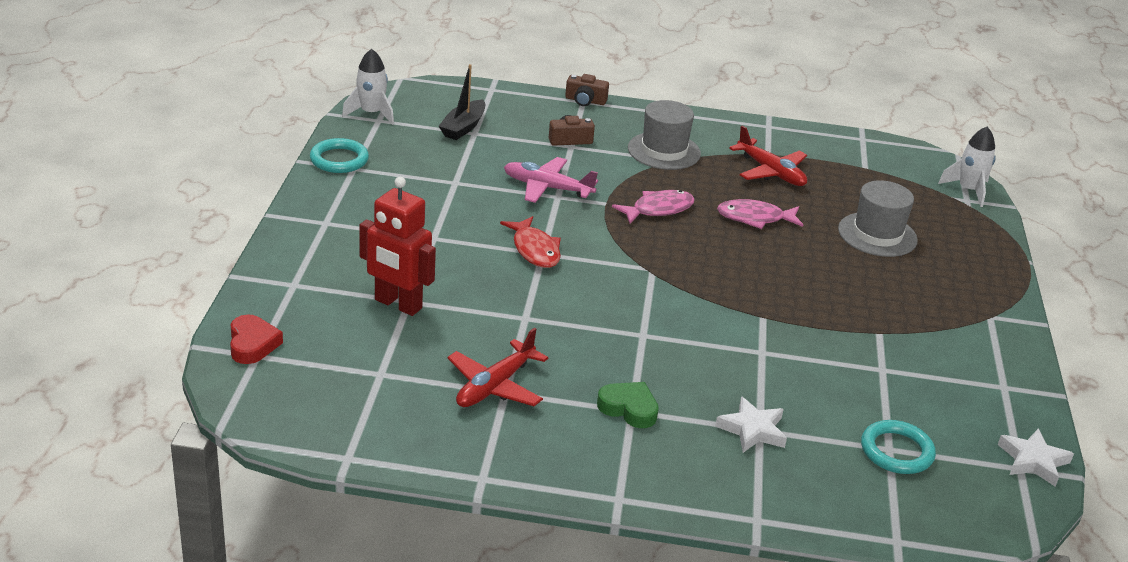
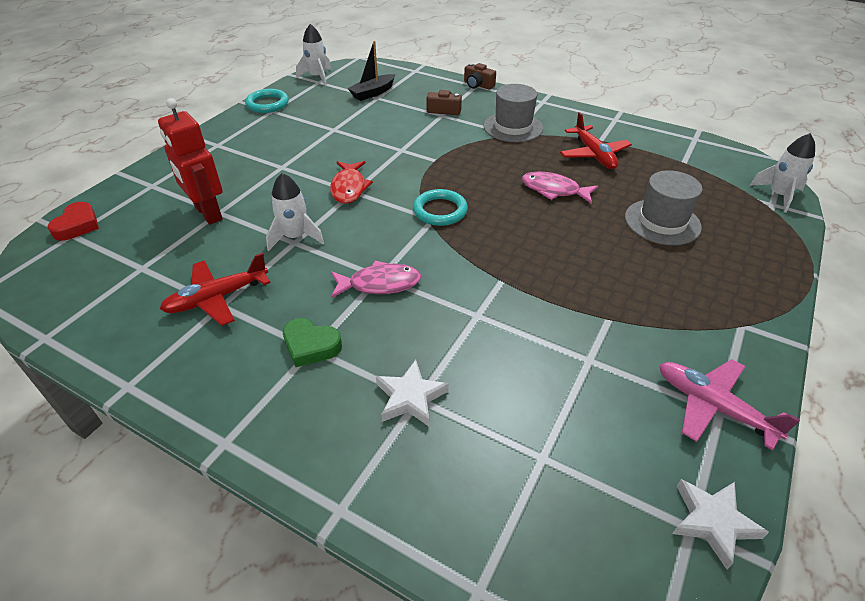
camera: 25 degrees right, 10 degrees up
(522, 312) = (295, 237): none -> white rocket
(547, 188) = (398, 142): pink plane -> pink plane (712, 406)
(629, 408) = (311, 346): green heart -> green heart turned 150 degrees clockwise
(658, 209) = (474, 171): pink fish -> pink fish (380, 284)
(896, 451) = (549, 463): turquoise ring -> turquoise ring (440, 211)

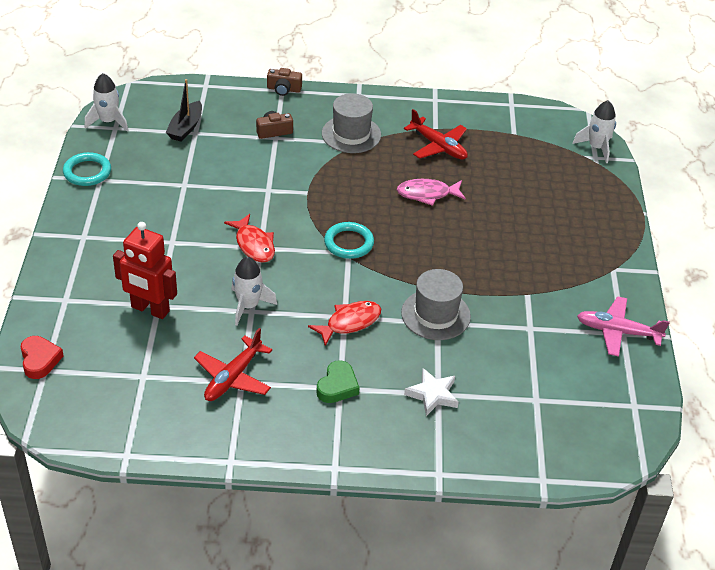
camera: 30 degrees left, 0 degrees up
(311, 346) = (337, 386): green heart -> green heart turned 60 degrees counterclockwise
(380, 284) = (350, 323): pink fish -> red fish
(662, 222) = (524, 200): grey hat -> grey hat (435, 314)
(713, 522) = (644, 398): white star -> none

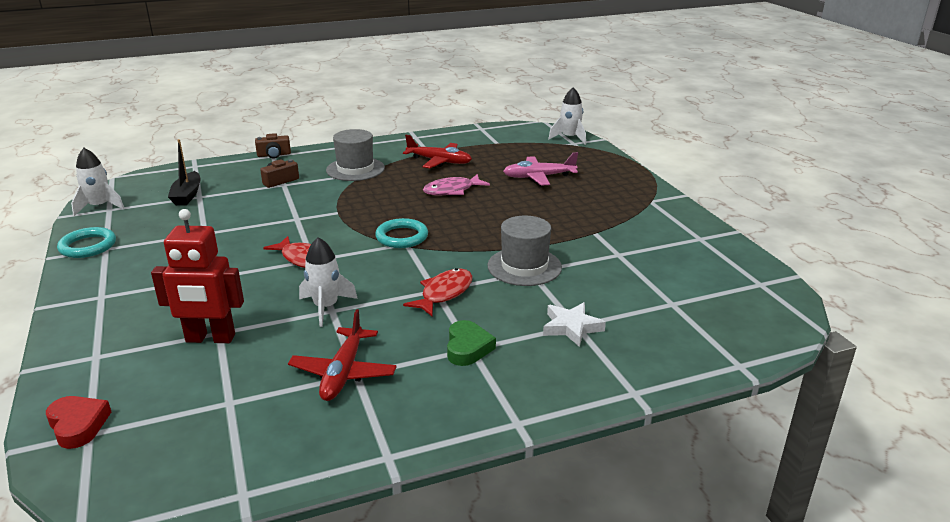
camera: 20 degrees left, 15 degrees down
(617, 332) = (694, 238): pink plane -> pink plane (538, 177)

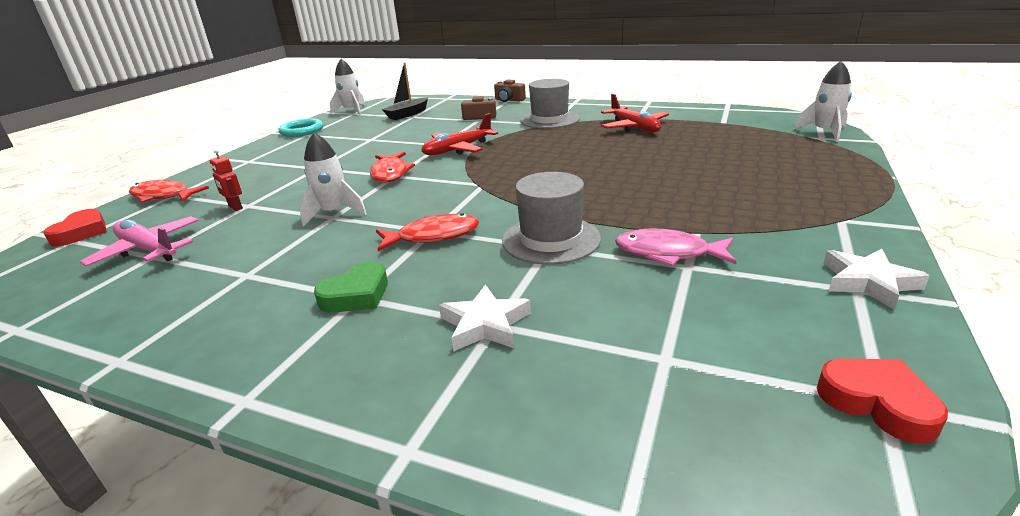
camera: 45 degrees right, 0 degrees up
(86, 362) = (163, 196): none -> red fish
(210, 338) = (235, 207): red robot -> red robot, size x0.46
(343, 373) = (241, 269): red plane -> red plane (458, 149)
(402, 237) = (489, 178): turquoise ring -> none
(452, 190) = (603, 152): pink fish -> pink fish (668, 253)
(538, 177) = (719, 160): pink plane -> pink plane (148, 250)
(700, 233) = (868, 282): none -> white star
(759, 285) = (877, 403): none -> red heart

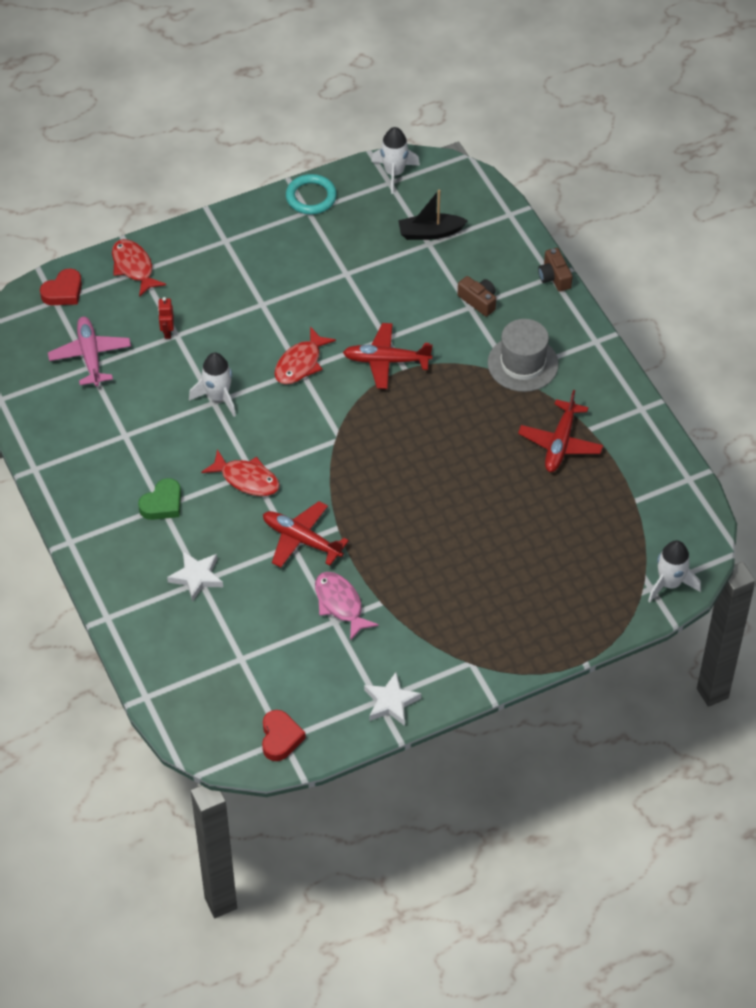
camera: 40 degrees right, 25 degrees up
(356, 295) = (162, 504): green heart -> green heart turned 45 degrees counterclockwise
(551, 239) = (301, 540): grey hat -> red plane

